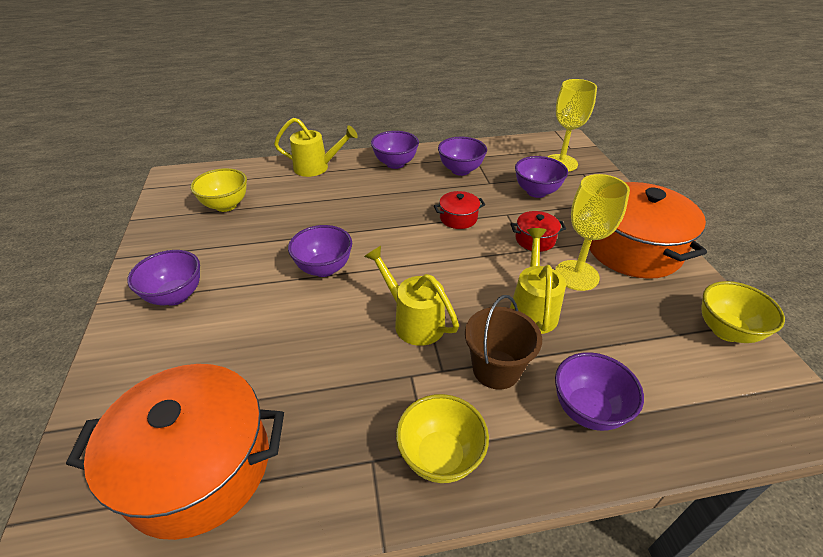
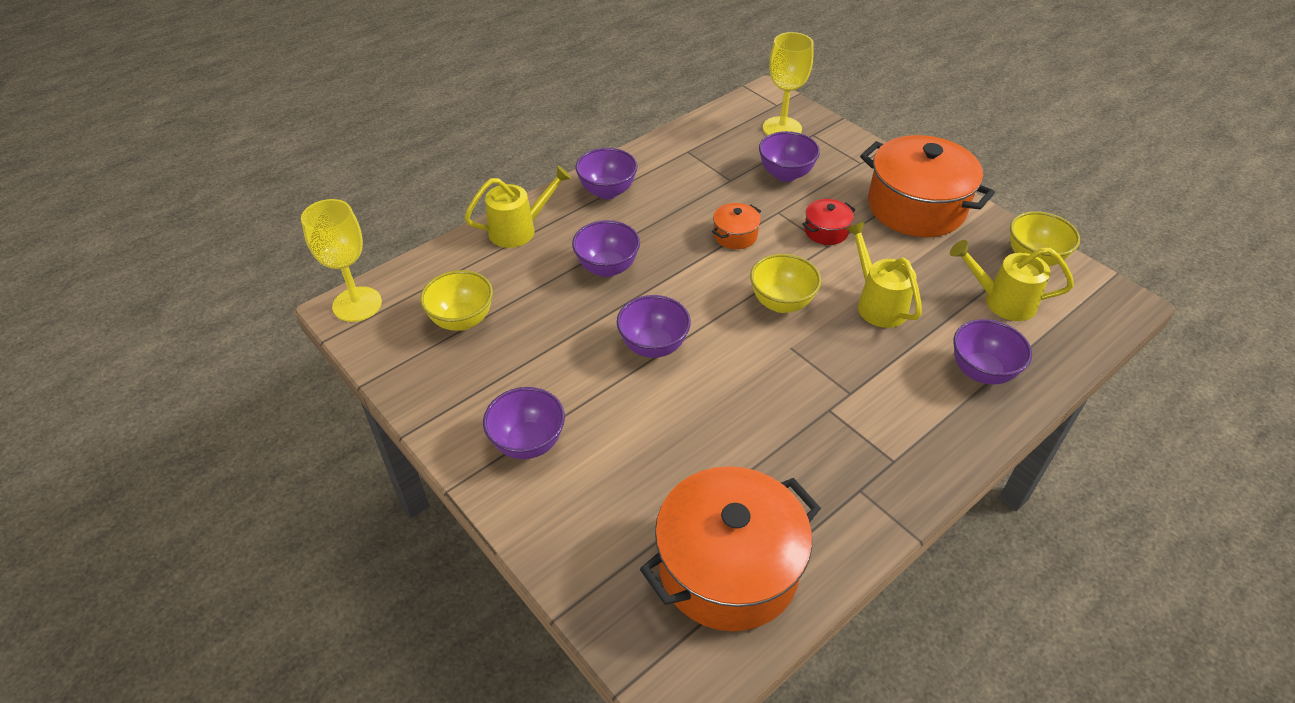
camera: 30 degrees left, 5 degrees up
(413, 321) = (787, 360): yellow watering can -> yellow watering can (1001, 301)
(440, 456) = (906, 460): yellow bowl -> yellow bowl (781, 303)
(458, 218) = (735, 235): red pot -> orange pot
(460, 170) = (687, 175): purple bowl -> purple bowl (607, 268)
(496, 369) = (891, 371): brown bucket -> none
(576, 275) = (889, 254): yellow goblet -> yellow goblet (357, 304)

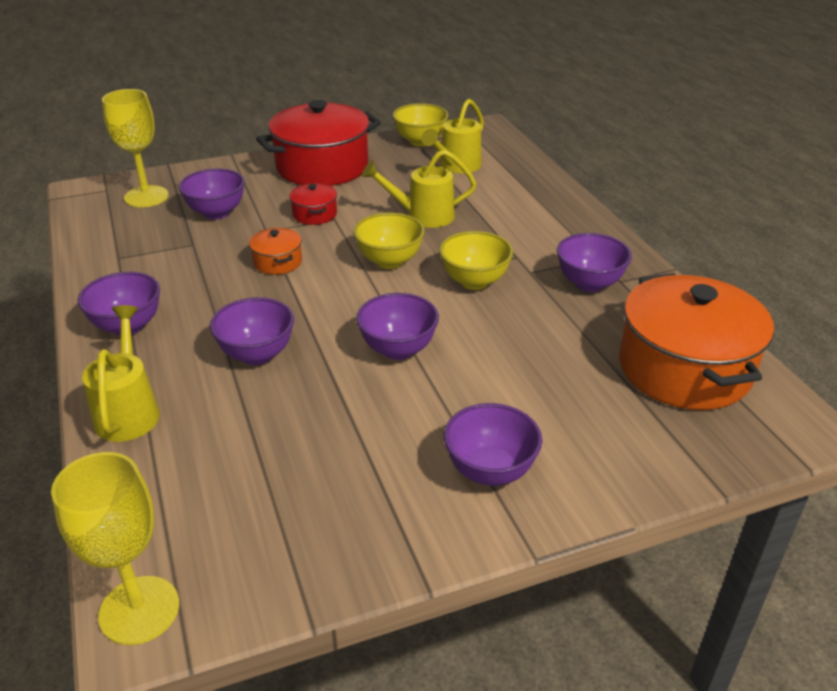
camera: 70 degrees left, 10 degrees down
(462, 320) = (256, 494): yellow bowl -> yellow bowl (474, 281)
(916, 207) = (322, 167): orange pot -> red pot
(981, 372) = (523, 196): purple bowl -> purple bowl (589, 283)

